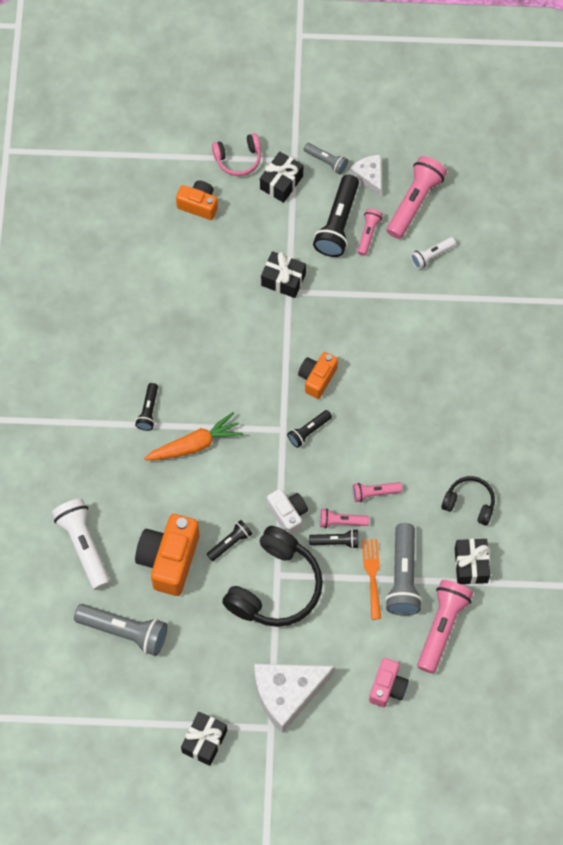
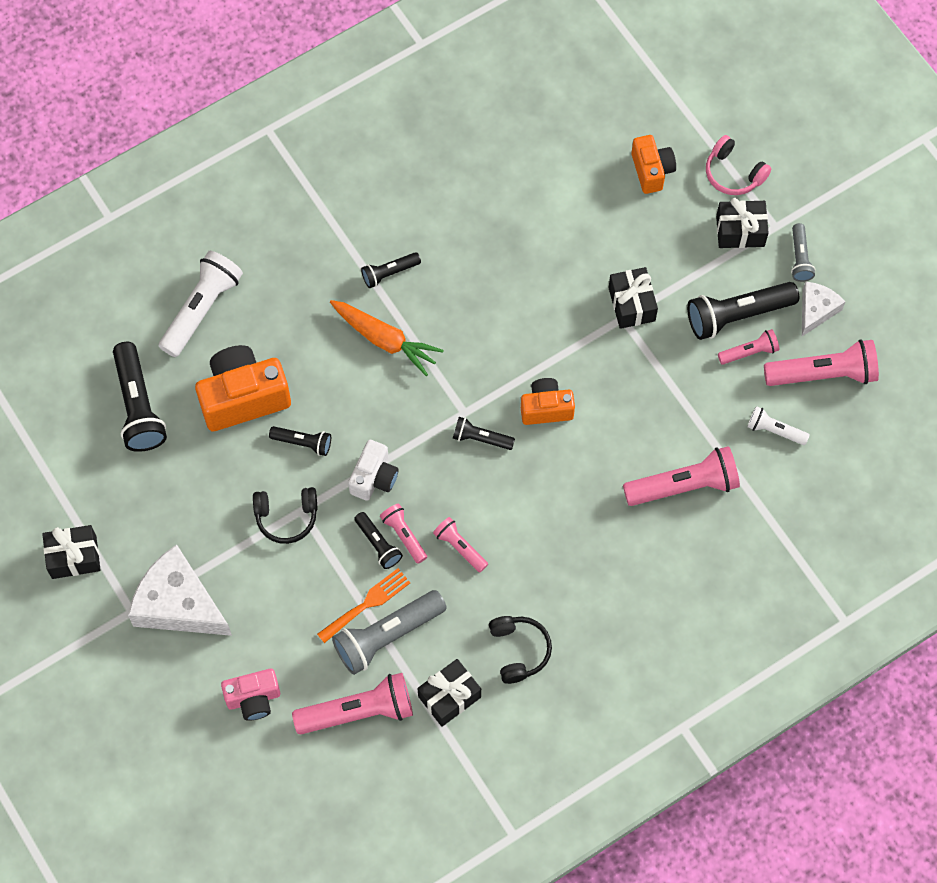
camera: 55 degrees right, 0 degrees up
(125, 631) = (138, 406): grey flashlight -> black flashlight
(275, 586) = (286, 517): black headphones -> black headphones, size x0.54
(430, 332) = (684, 486): none -> pink flashlight

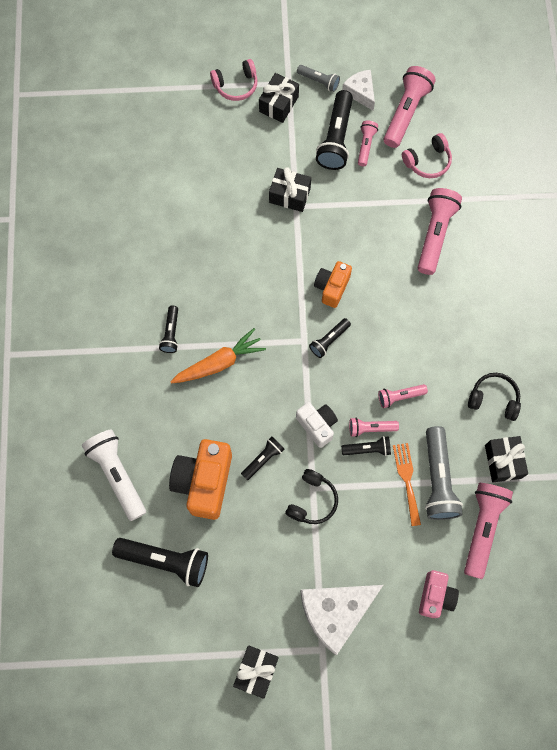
camera: 60 degrees left, 5 degrees up
(652, 171) = (202, 131): orange camera -> none
(774, 430) = (427, 161): white flashlight -> pink headphones

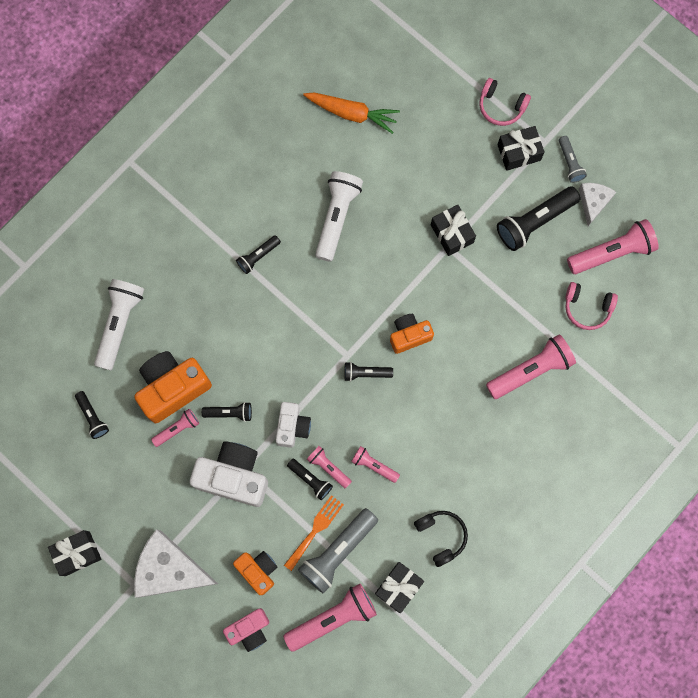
camera: 45 degrees right, 5 degrees up
(165, 561) = (92, 417): black flashlight -> black flashlight, size x0.54
(199, 256) = (337, 217): none -> white flashlight
(219, 363) = (269, 312): orange carrot -> orange carrot (352, 113)
(312, 500) = (234, 476): black headphones -> white camera
(366, 146) = (552, 249): pink flashlight -> pink flashlight (177, 429)
(398, 548) = (258, 570): none -> orange camera

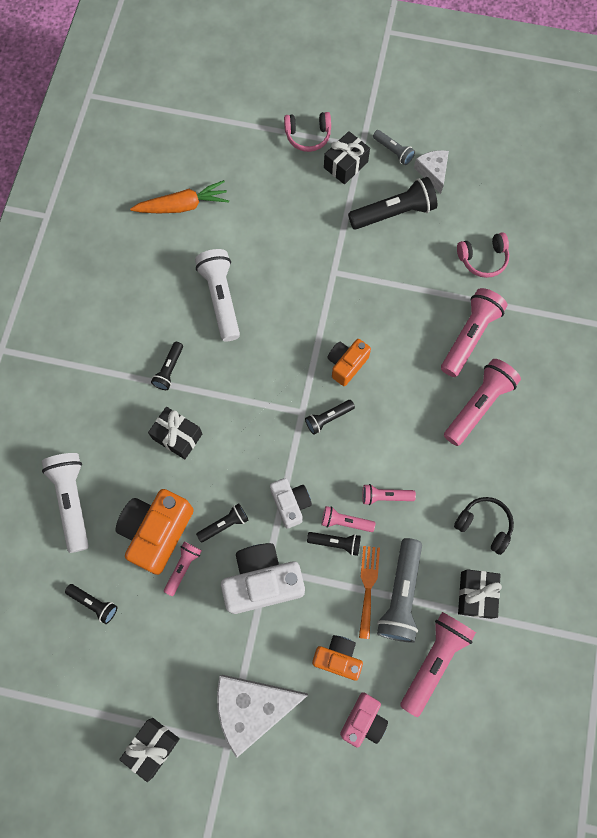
camera: 30 degrees left, 5 degrees down
(452, 234) = (330, 259): black gift -> black gift (177, 436)
(534, 222) = (394, 213): black flashlight -> black flashlight turned 135 degrees counterclockwise
(612, 252) = (474, 204): pink flashlight -> pink flashlight (478, 405)

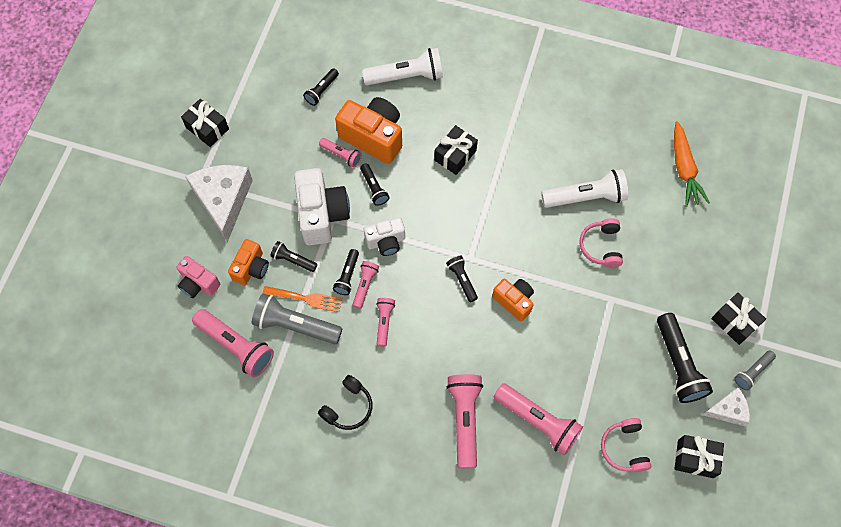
camera: 95 degrees right, 5 degrees down
(169, 370) = (517, 151): black flashlight -> black flashlight (293, 260)
(308, 136) = (767, 288): pink headphones -> pink headphones (601, 246)
(476, 595) = (286, 390): black gift -> black gift (695, 458)
(478, 405) = (465, 419): pink flashlight -> pink flashlight turned 135 degrees counterclockwise

